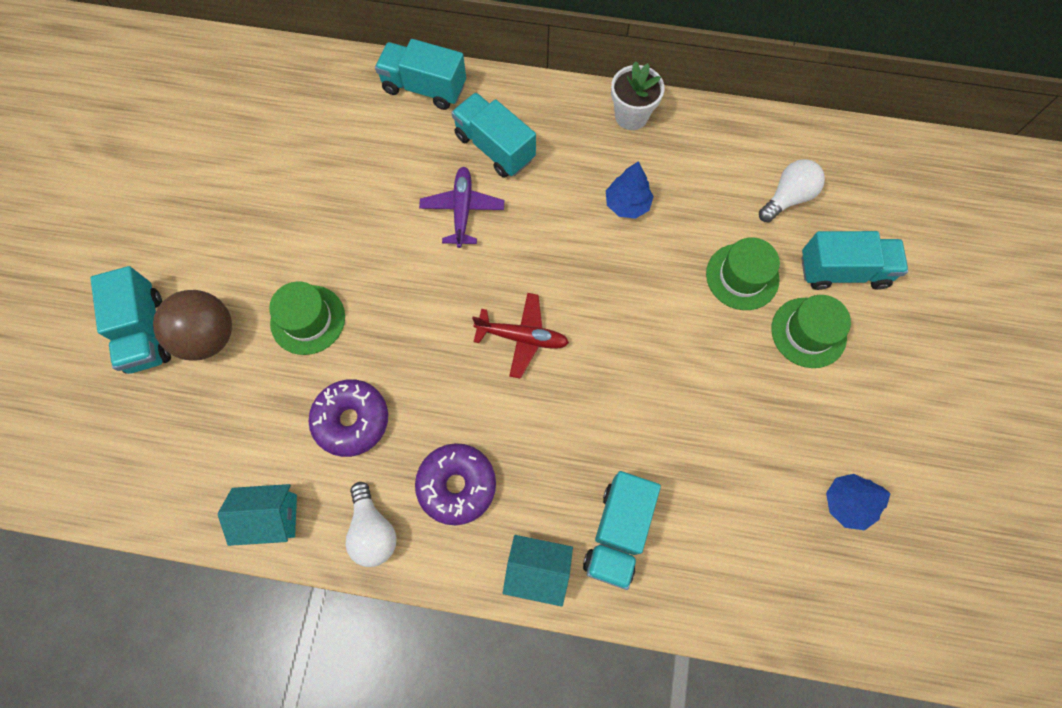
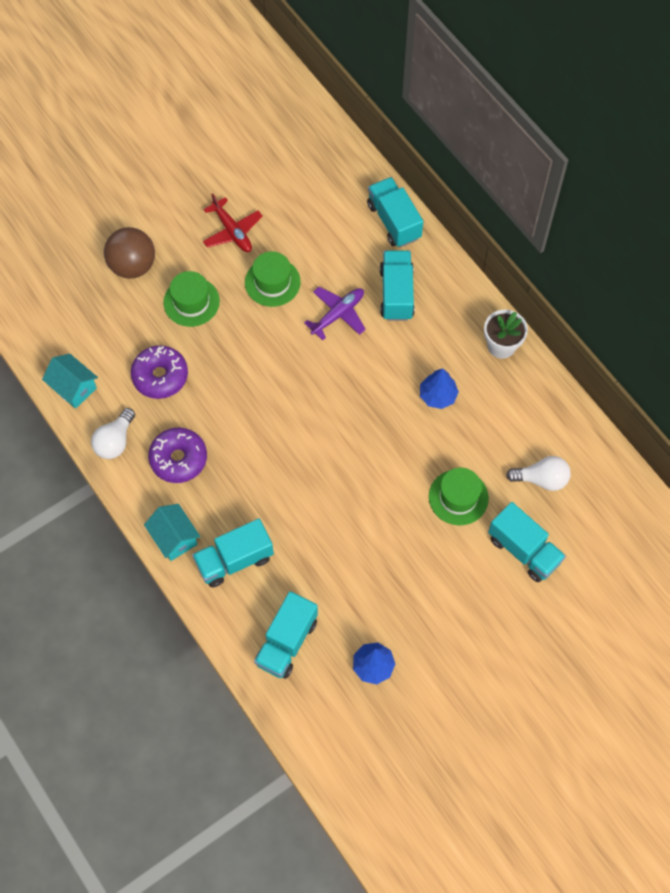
camera: 45 degrees right, 5 degrees down
(145, 332) = (104, 234): turquoise truck -> turquoise truck (286, 642)
(522, 337) = (294, 415): red plane -> red plane (232, 231)
(808, 332) = (460, 562): green hat -> green hat (272, 282)

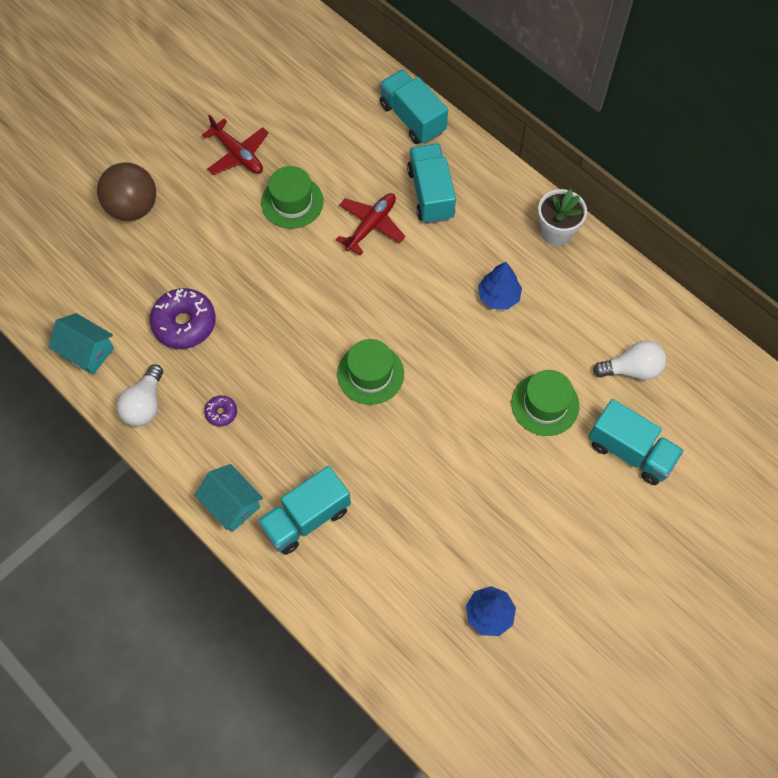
camera: 10 degrees left, 0 degrees up
(178, 459) = (221, 413): purple donut -> purple donut, size x0.48
(191, 302) = (205, 236): green hat -> green hat (370, 374)
(286, 642) = (384, 604): turquoise truck -> none
(338, 314) = (371, 225): purple plane -> red plane

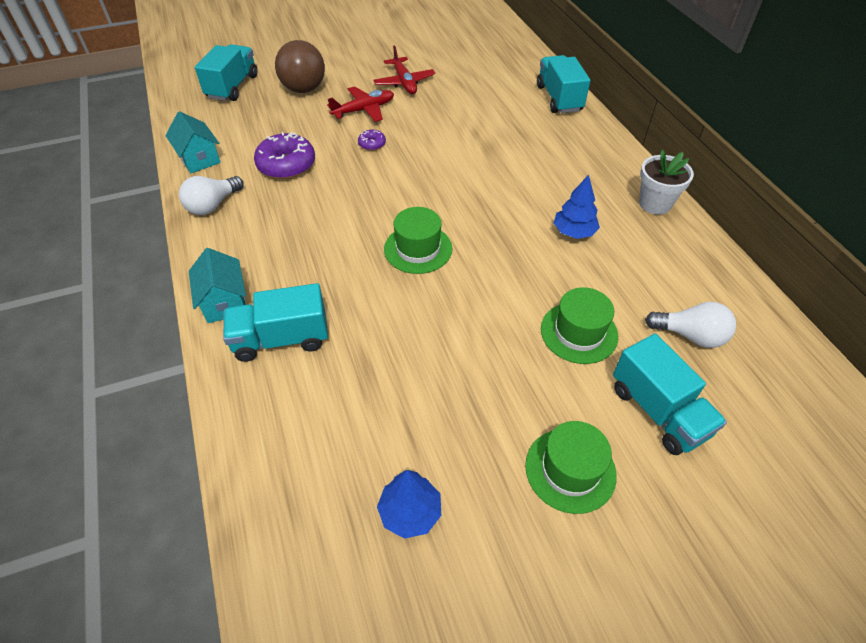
camera: 25 degrees right, 15 degrees down
(221, 413) = (268, 232): purple donut -> purple donut (372, 144)
(292, 202) = (427, 119): green hat -> green hat (570, 470)
(371, 225) = (483, 151): red plane -> red plane (364, 110)
(430, 194) = (548, 146): turquoise truck -> turquoise truck (232, 87)

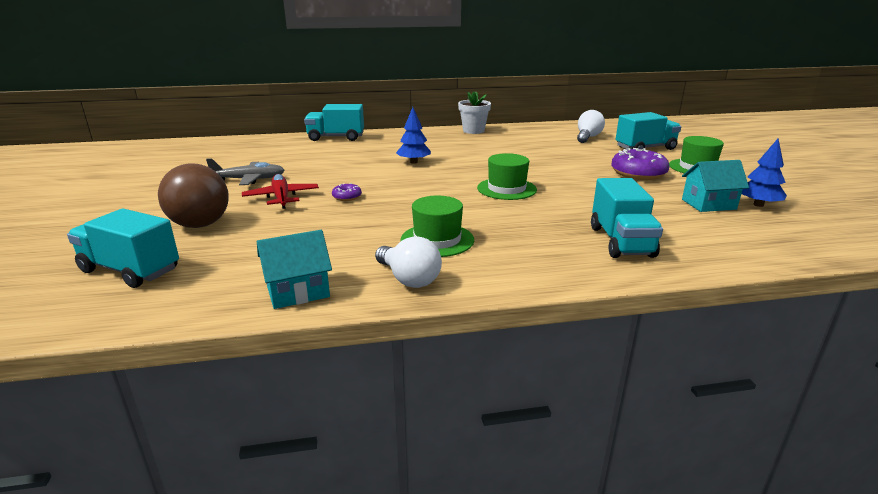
camera: 80 degrees left, 25 degrees down
(224, 302) = (577, 268): turquoise house -> turquoise house (708, 204)
(286, 165) = (354, 236): purple donut -> purple donut (638, 174)
(404, 82) = (249, 179): red plane -> grey plane
(574, 232) = (496, 149): blue tree -> blue tree (414, 162)
(579, 332) = (590, 156): green hat -> green hat (437, 240)

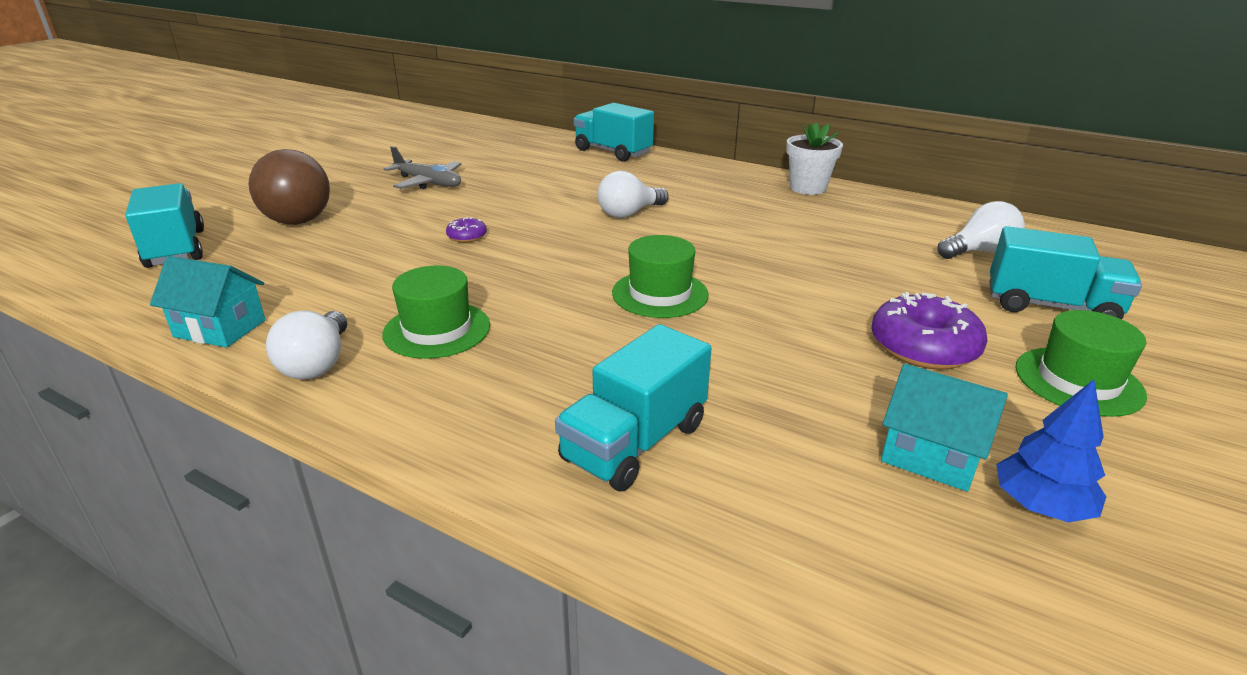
camera: 40 degrees right, 5 degrees up
(281, 198) = (411, 215): red plane -> none
(414, 162) = (629, 213): blue tree -> white light bulb

